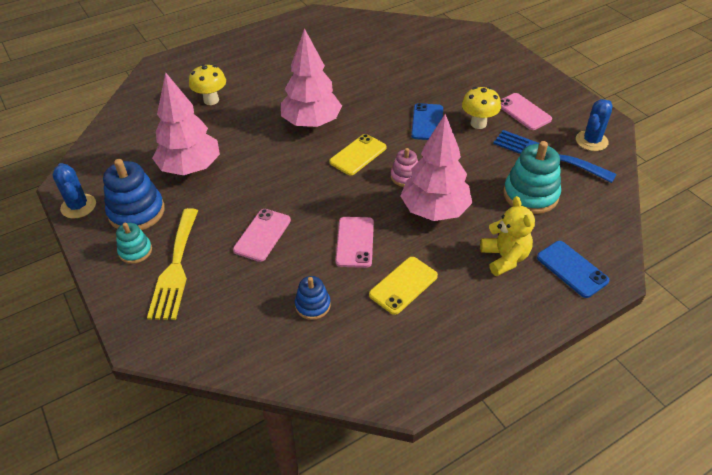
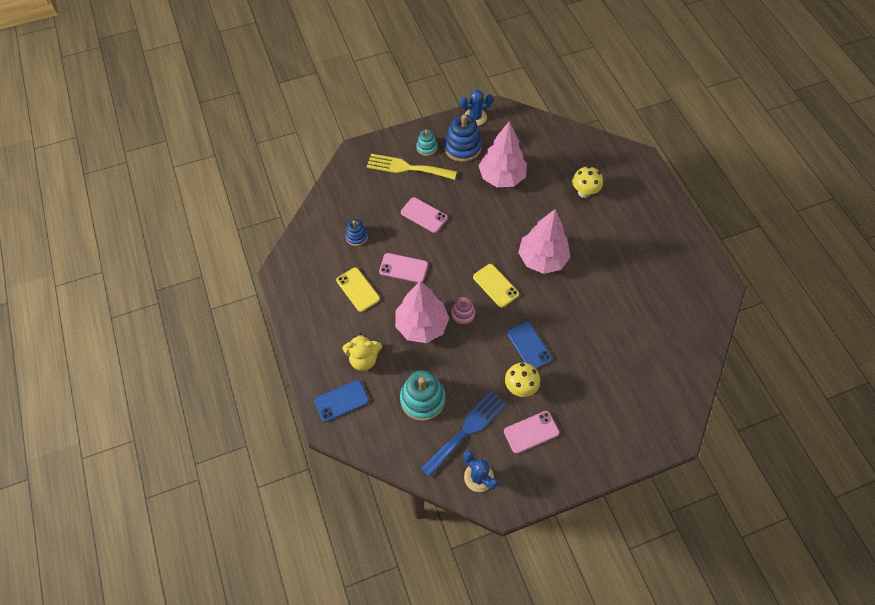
camera: 100 degrees right, 15 degrees up
(427, 122) = (529, 346): blue phone -> blue phone turned 45 degrees clockwise

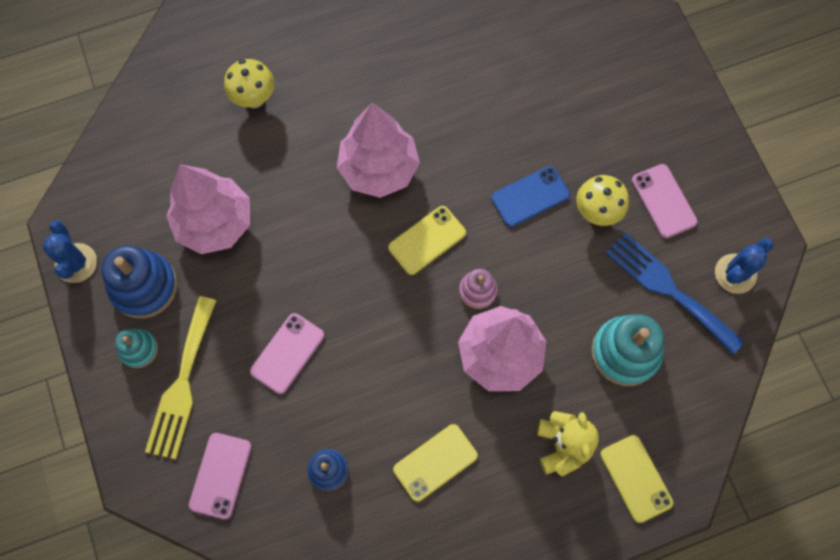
camera: 90 degrees left, 10 degrees up
(341, 401) = (636, 478): blue phone -> yellow phone
(403, 268) = (393, 386): pink phone -> pink phone (220, 475)

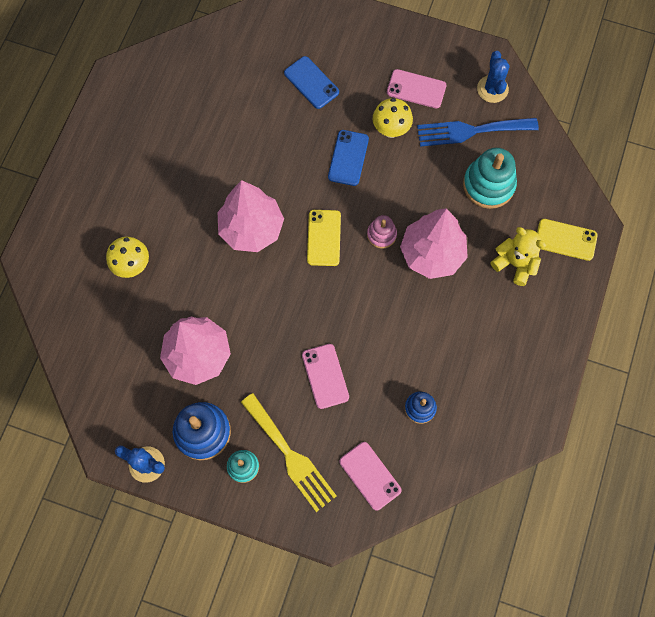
camera: 50 degrees left, 0 degrees up
(435, 462) = (466, 342): yellow phone -> none
(577, 101) = (311, 82): none -> blue phone

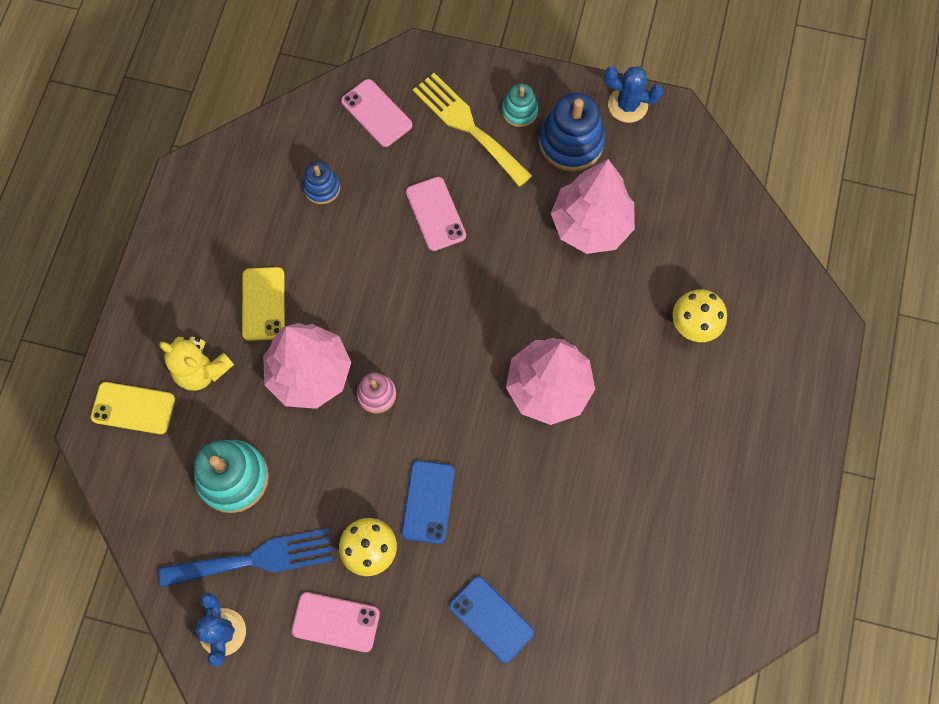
camera: 175 degrees right, 0 degrees up
(324, 238) = (452, 384): yellow phone -> yellow phone (263, 304)

